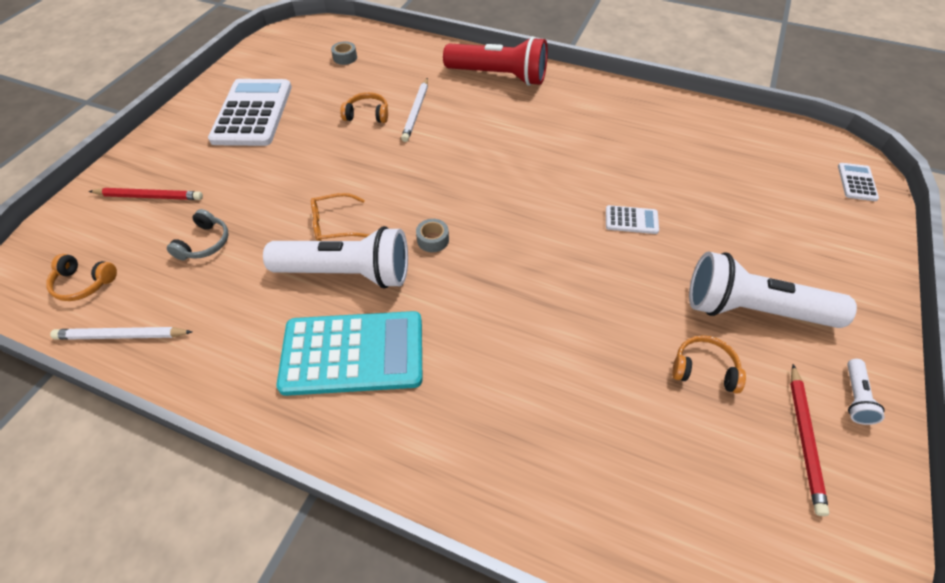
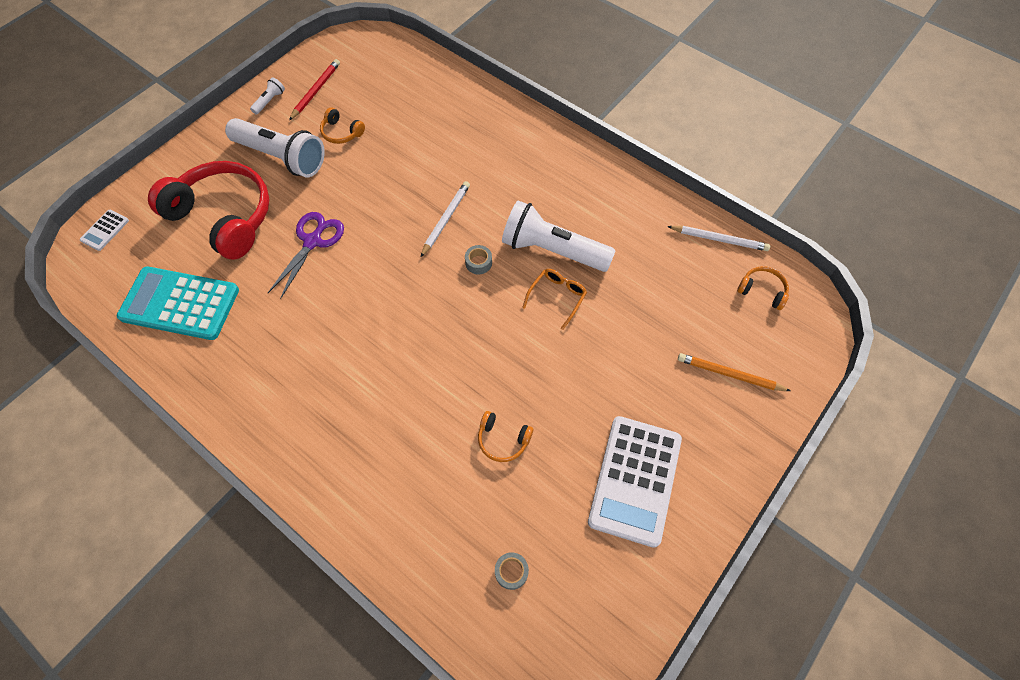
camera: 165 degrees left, 10 degrees up
(149, 196) = (729, 374): red pencil -> orange pencil
(204, 243) = (669, 306): grey headphones -> none
(335, 225) = (557, 297): orange glasses -> orange glasses turned 60 degrees counterclockwise
(353, 353) = (556, 191): turquoise calculator -> turquoise calculator (180, 304)
(416, 112) = (447, 429): white pencil -> white pencil (446, 219)
(499, 76) = (330, 469): red flashlight -> none
(631, 220) = (313, 241): white calculator -> purple scissors
(751, 222) = (223, 217): none -> red headphones

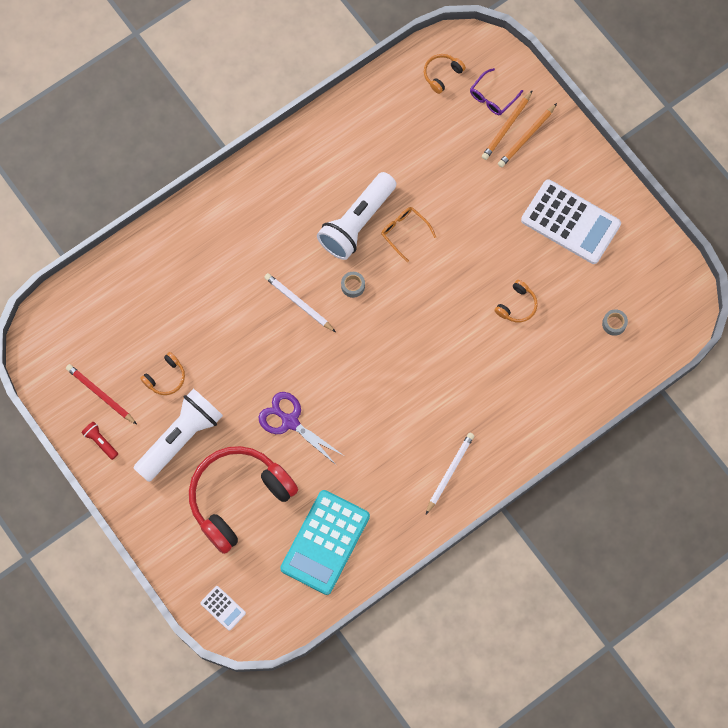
camera: 75 degrees left, 10 degrees up
(269, 101) = (100, 442): white flashlight -> red flashlight
(719, 239) = (384, 87): white pencil -> white pencil (449, 472)
(727, 400) = (526, 137): none -> orange pencil
(760, 350) = (492, 97): none -> purple glasses

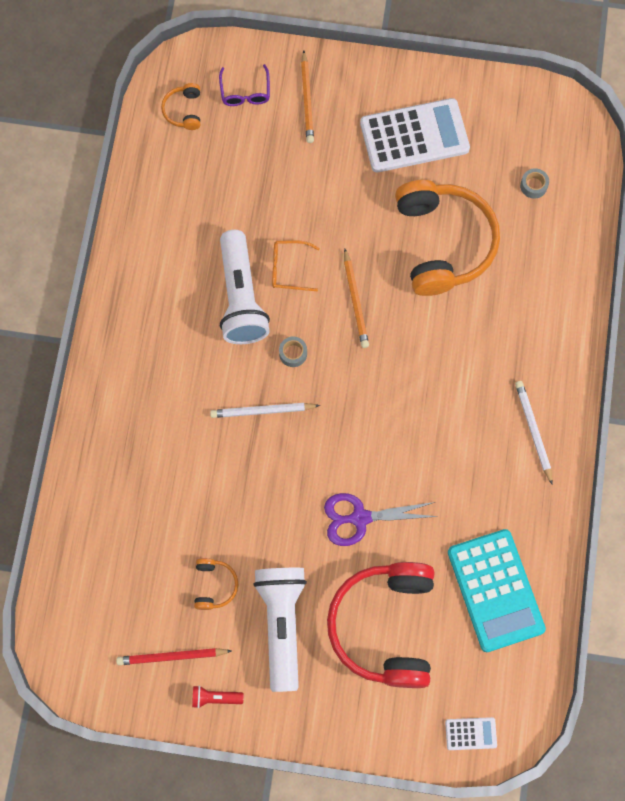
camera: 45 degrees left, 0 degrees up
(506, 127) = (282, 106): orange pencil -> orange pencil (355, 301)
(517, 305) = (443, 243): orange headphones -> orange headphones, size x2.39

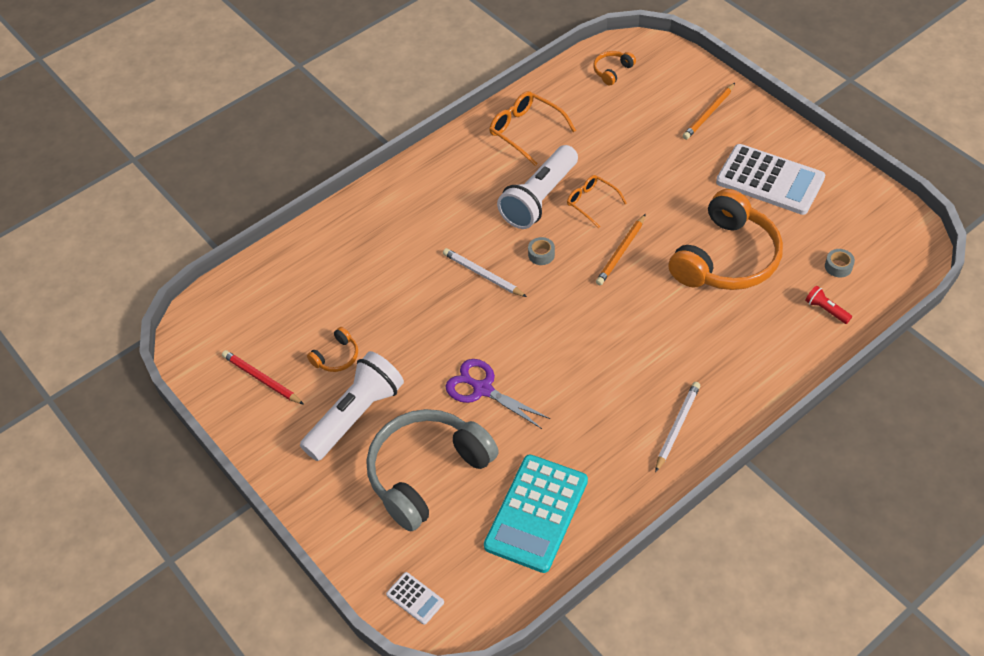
camera: 45 degrees right, 20 degrees down
(166, 234) = (526, 131): none -> orange glasses
(215, 698) = (261, 427): red flashlight -> red flashlight (826, 310)
(245, 92) = (667, 84): purple glasses -> none
(385, 626) = (427, 473): red headphones -> grey headphones

